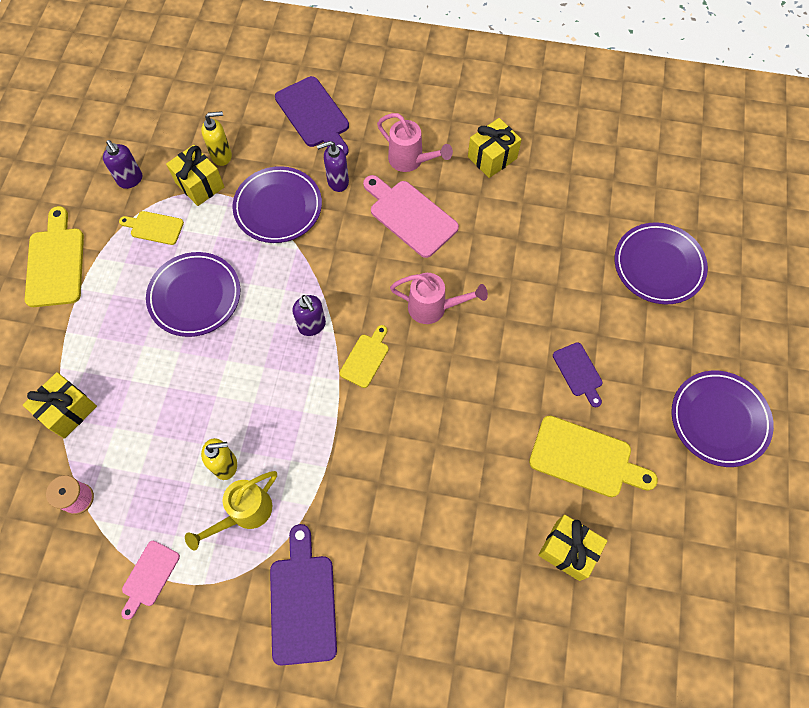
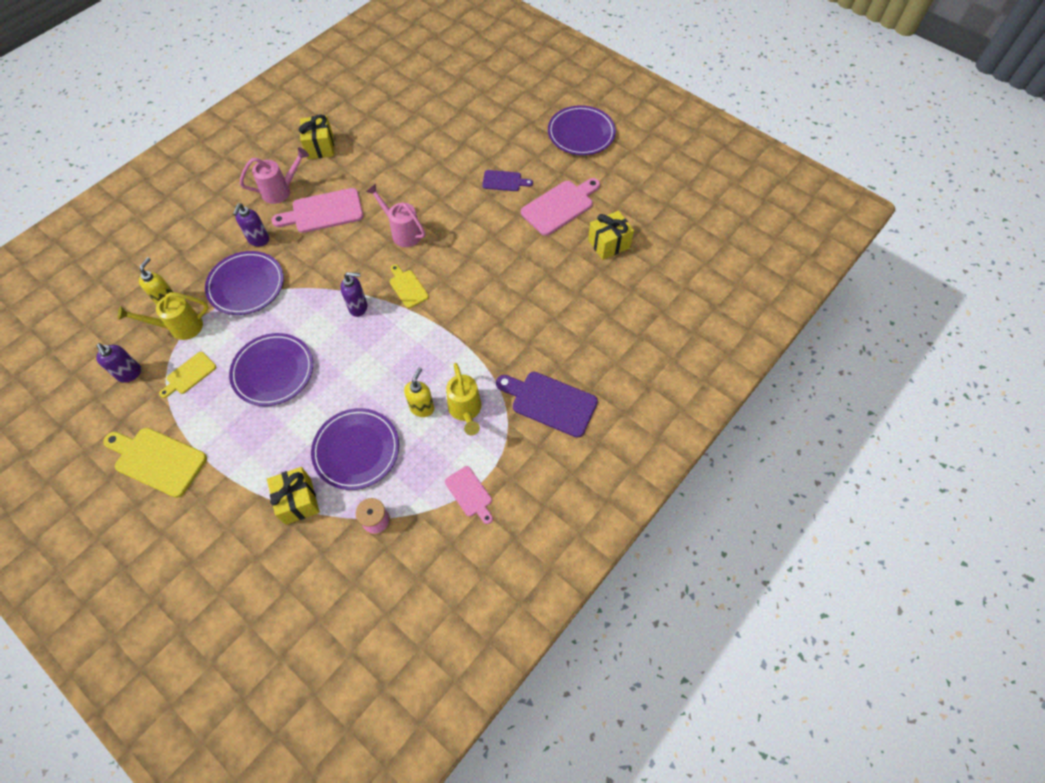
camera: 60 degrees left, 5 degrees down
(130, 180) = (130, 374): purple soap dispenser -> purple soap dispenser turned 60 degrees clockwise
(200, 185) = (179, 327): yellow gift -> yellow watering can
(314, 115) = (189, 228): purple cutting board -> none
(434, 308) = (402, 232): pink watering can -> pink watering can turned 90 degrees counterclockwise
(585, 458) = (559, 206): yellow cutting board -> pink cutting board
(658, 266) = (467, 108): purple plate -> purple plate (356, 450)

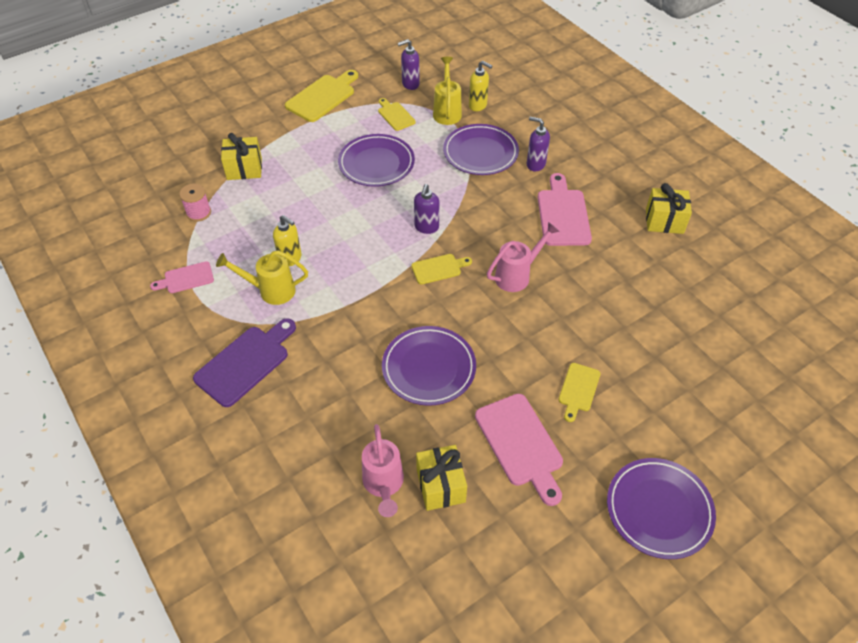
camera: 105 degrees right, 10 degrees down
(281, 191) = (600, 185): pink watering can -> pink watering can (384, 485)
(356, 450) = (270, 208): purple plate -> purple plate (429, 368)
(504, 181) = (578, 389): purple cutting board -> yellow cutting board

